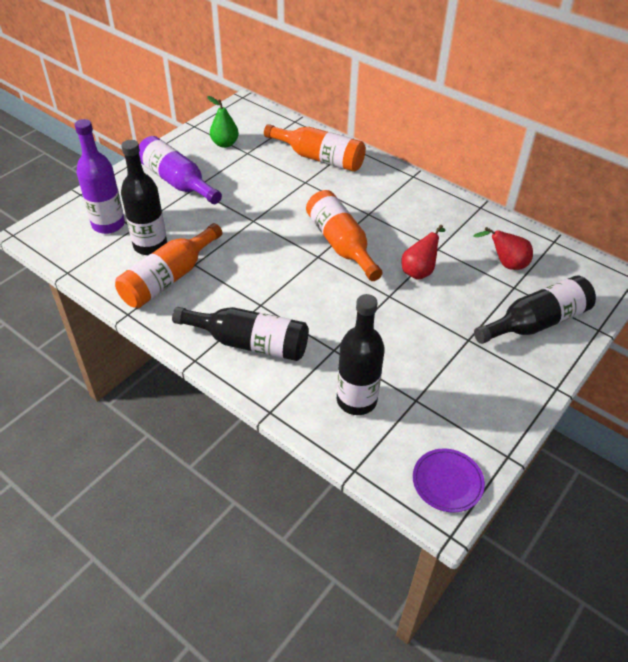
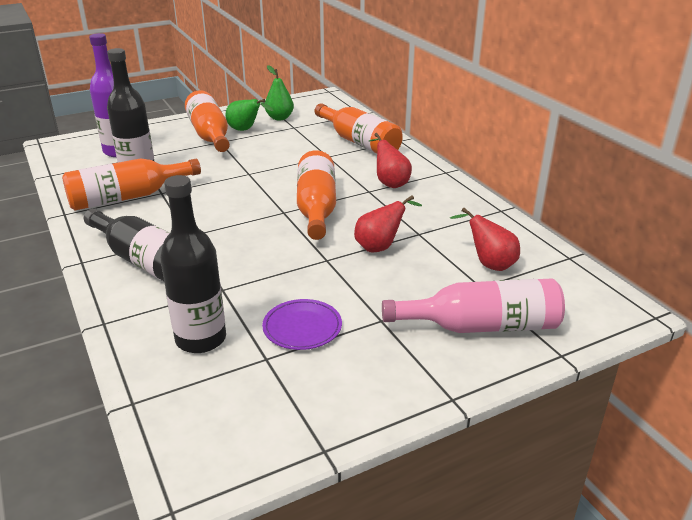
camera: 25 degrees right, 15 degrees down
(177, 182) = (209, 135): purple bottle -> orange bottle
(206, 167) = (246, 130): none -> green pear
(378, 200) = (390, 183): none -> red pear
(447, 482) = (224, 451): purple plate -> purple plate (302, 327)
(536, 322) = (481, 326): black bottle -> pink bottle

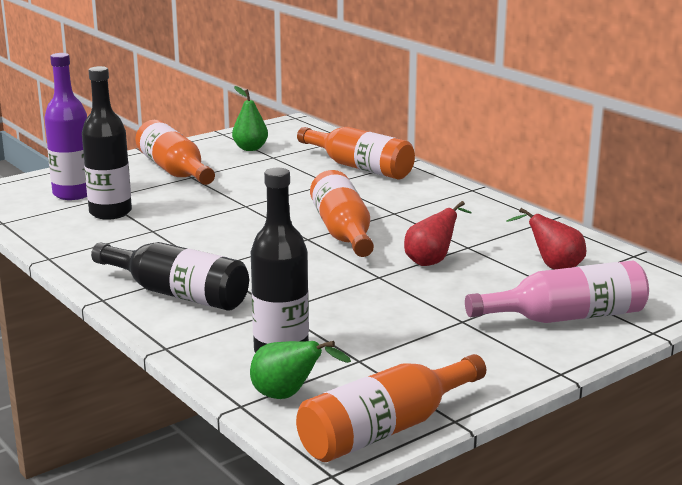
camera: 10 degrees left, 10 degrees down
(127, 197) = (115, 237): orange bottle -> orange bottle (385, 430)
(246, 130) = (216, 163): green pear -> green pear (288, 396)
(302, 327) = (383, 333): purple plate -> none
(390, 183) = (414, 203): red pear -> none

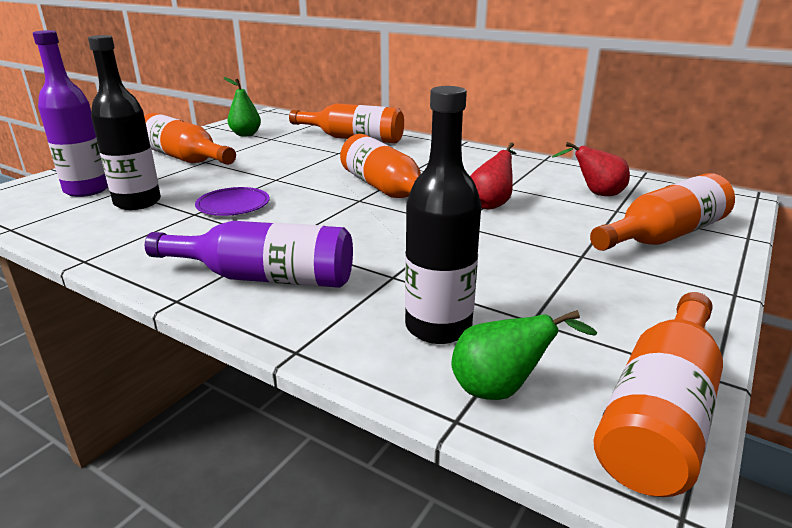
camera: 20 degrees left, 5 degrees up
(177, 294) = (265, 277): black bottle -> purple bottle
(190, 227) = (233, 205): none -> purple plate
(566, 317) = (663, 236): pink bottle -> orange bottle

